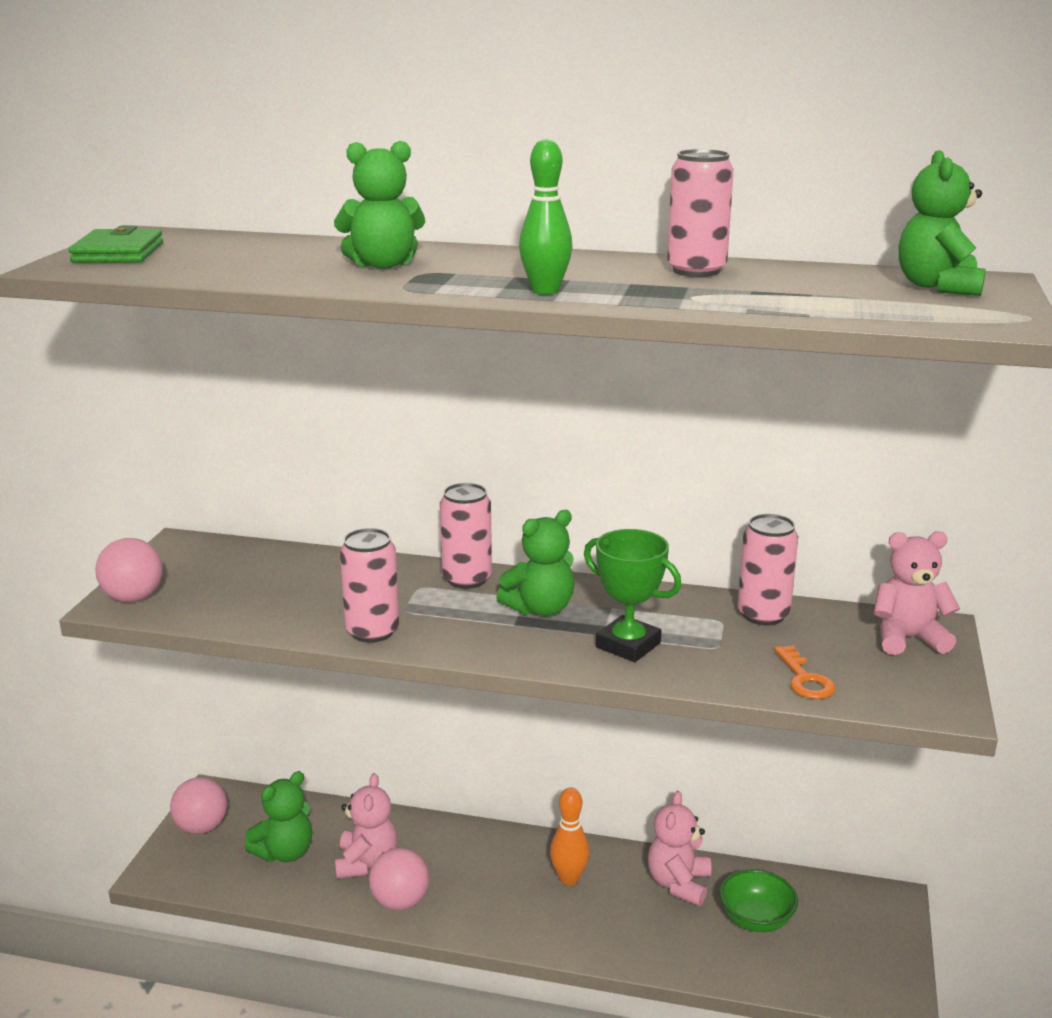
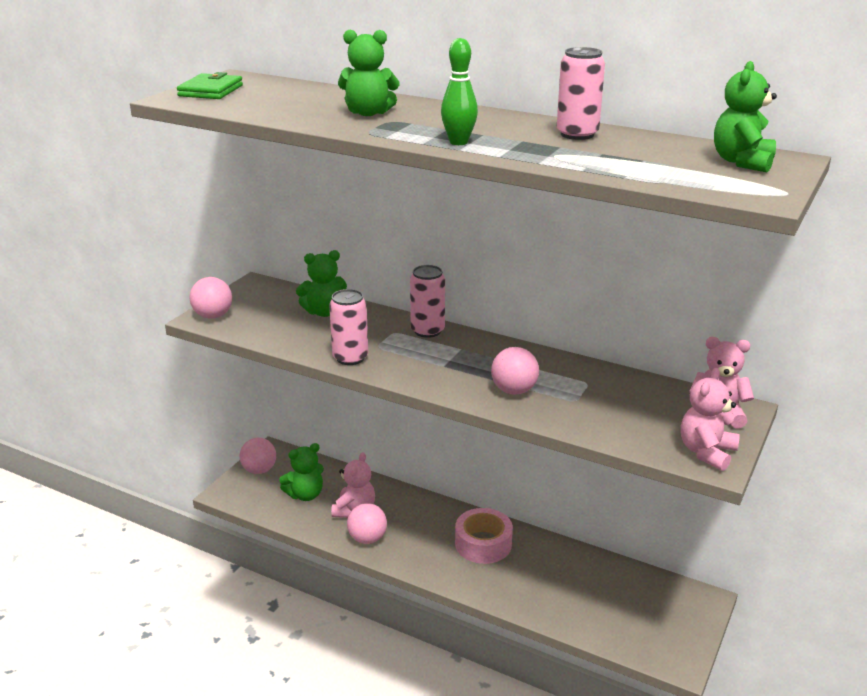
camera: 15 degrees right, 5 degrees up
(540, 609) = (467, 357): green teddy bear -> green teddy bear (324, 312)
(569, 878) = (483, 544): orange bowling pin -> pink tape
(628, 645) = (514, 390): green trophy -> pink ball
(678, 884) = (557, 560): pink teddy bear -> pink teddy bear (706, 452)
(756, 920) = (601, 594): green bowl -> none
(763, 615) = (620, 383): pink can -> none
(805, 679) = (625, 431): orange key -> none

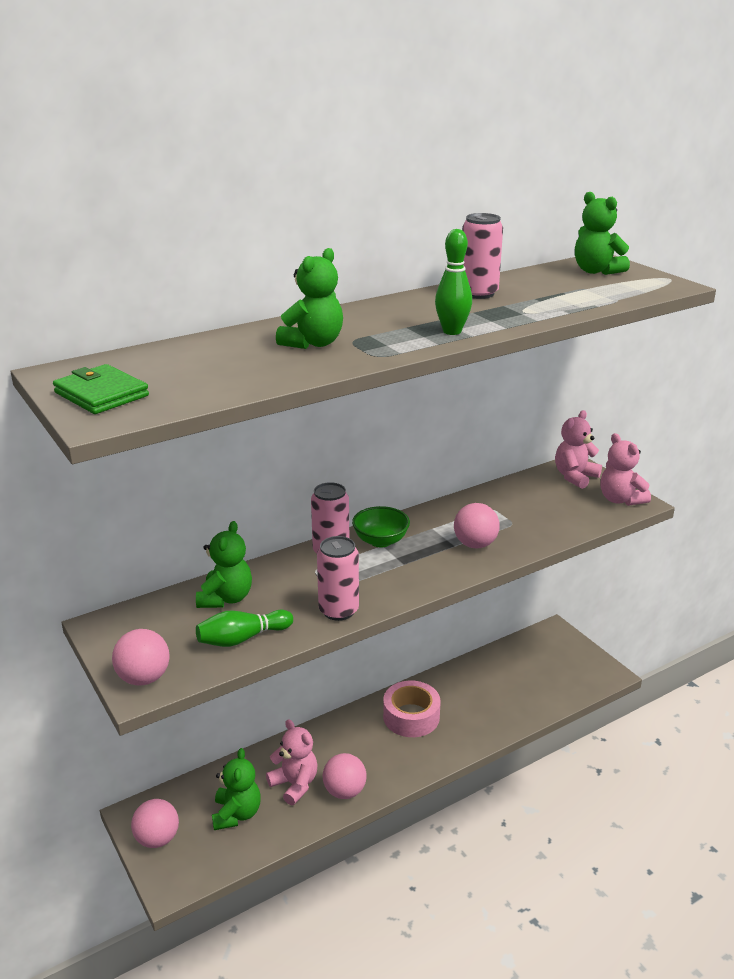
camera: 60 degrees left, 0 degrees up
(282, 333) = (242, 638): none -> green bowling pin
(467, 346) = (380, 541): none -> green bowl

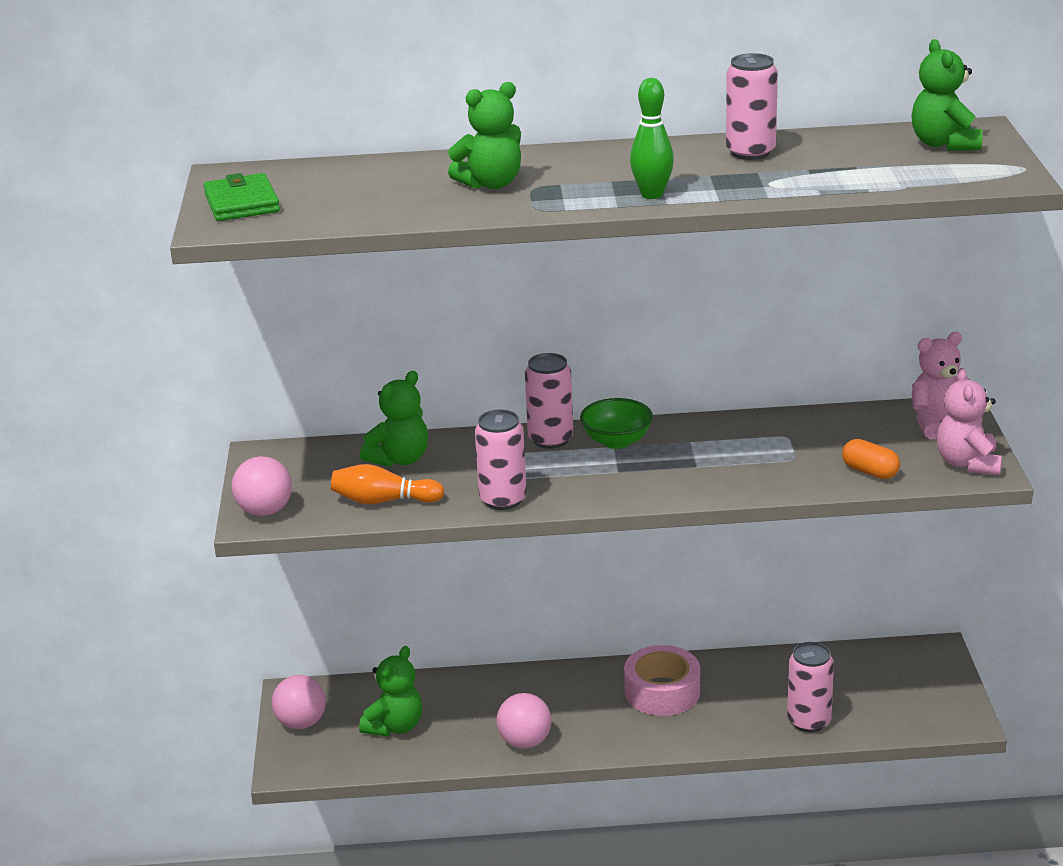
camera: 30 degrees right, 0 degrees up
(242, 638) = (383, 501): green bowling pin -> orange bowling pin
(294, 784) = (475, 718): pink teddy bear -> none
(475, 544) = (722, 470): pink ball -> none
(520, 706) = (809, 721): none -> pink can
(569, 520) = (870, 472): none -> orange capsule

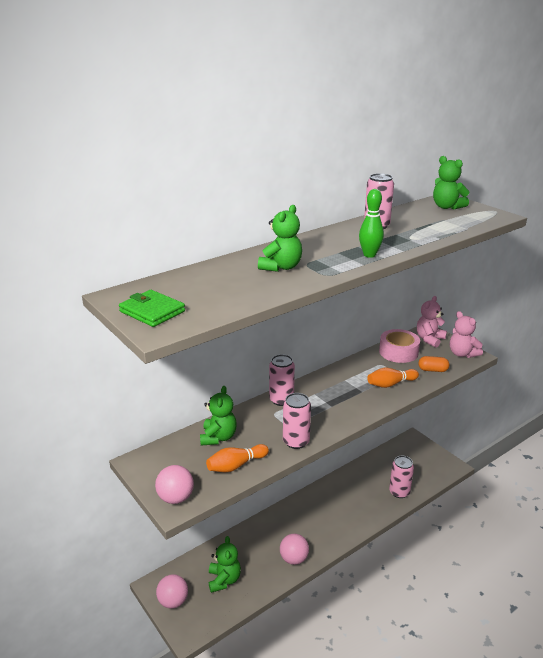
camera: 35 degrees left, 0 degrees up
(616, 441) = (312, 391): green bowl -> none
(662, 692) = (329, 504): pink tape -> pink tape (398, 352)
(762, 470) = (390, 384): none -> orange bowling pin

